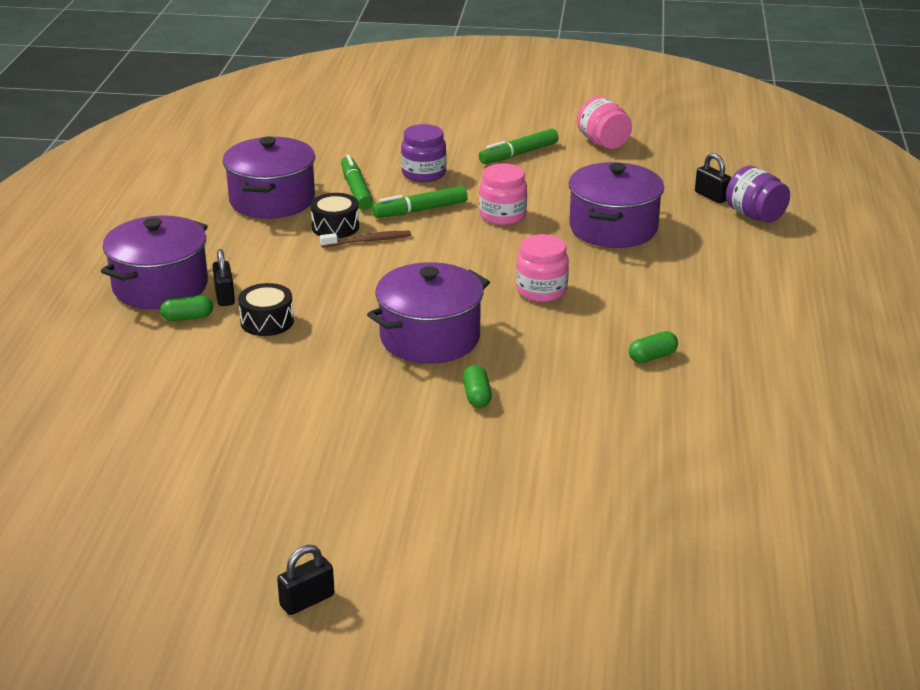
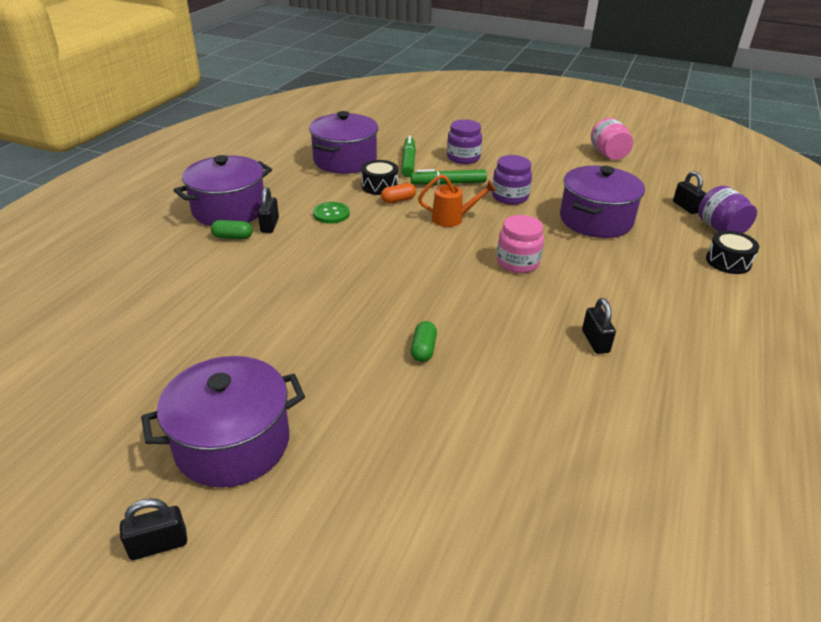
camera: 15 degrees right, 5 degrees up
(267, 321) = (288, 250): black drum -> black drum (728, 261)
(294, 271) = (331, 214): none -> green button
(368, 241) = (398, 200): brown toothbrush -> orange capsule
(430, 338) = (408, 287): purple pot -> purple pot (232, 443)
(446, 253) = (453, 219): none -> orange watering can
(502, 215) = (510, 197): pink jar -> purple jar
(518, 154) = (540, 154): green marker -> none
(652, 357) = (595, 341): green capsule -> black padlock

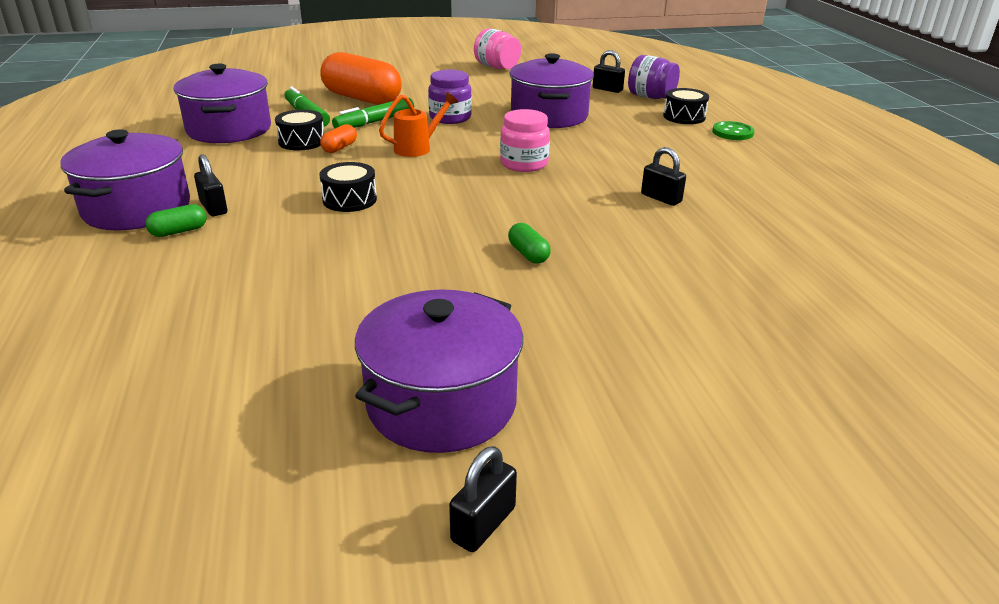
camera: 35 degrees left, 5 degrees down
(331, 214) = (278, 178): green button -> green button (732, 132)
(356, 250) = (349, 200): none -> black drum
(463, 158) = (362, 98): purple jar -> orange capsule

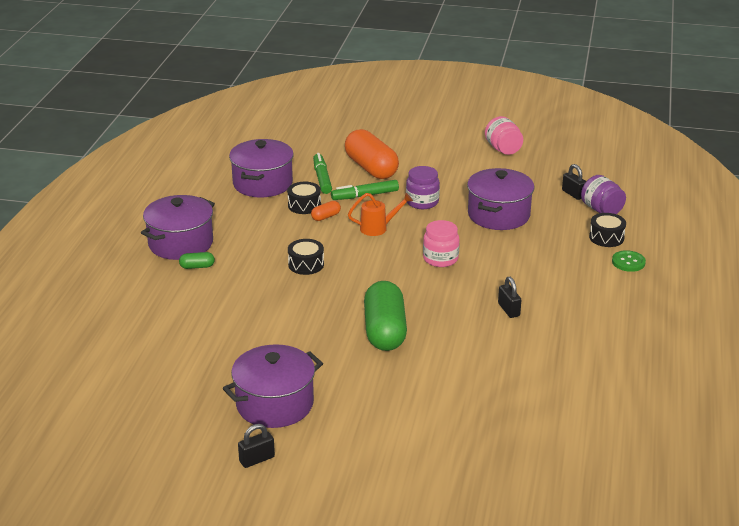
camera: 25 degrees right, 0 degrees up
(213, 208) = (223, 253): black padlock -> none
(528, 254) = (385, 331): green capsule -> green capsule, size x2.39

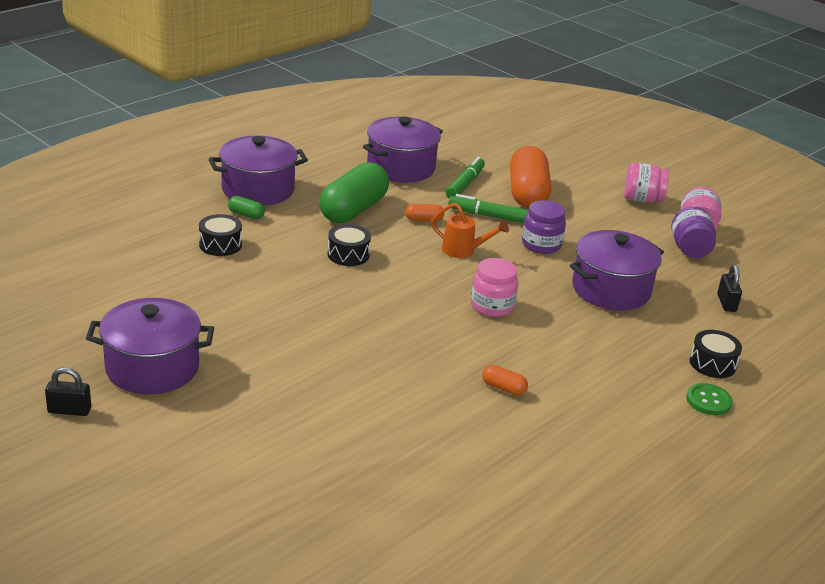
camera: 30 degrees right, 0 degrees up
(304, 205) = (416, 201): black drum -> black drum (220, 245)
(385, 331) = (345, 350): green capsule -> green capsule (353, 210)
(448, 142) = (642, 199): none -> pink jar
(508, 310) = (503, 388): black padlock -> orange capsule
(601, 210) = (741, 333): purple jar -> purple jar (689, 250)

